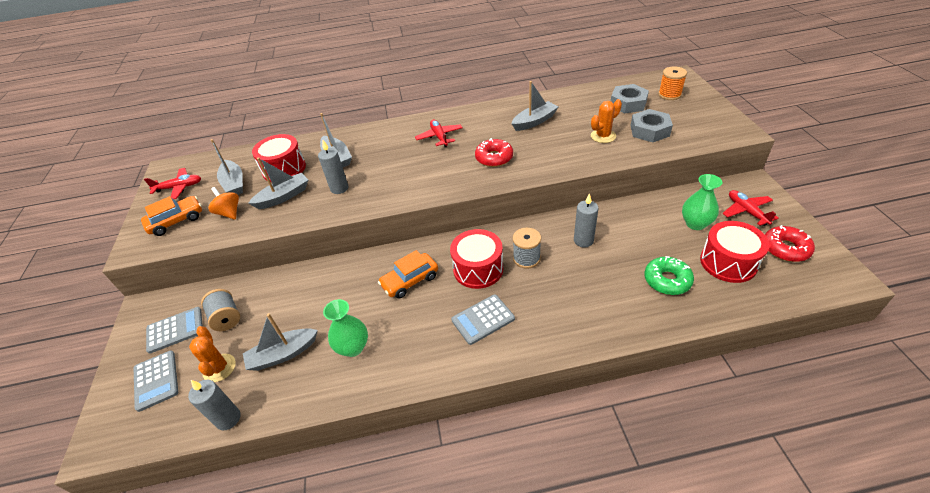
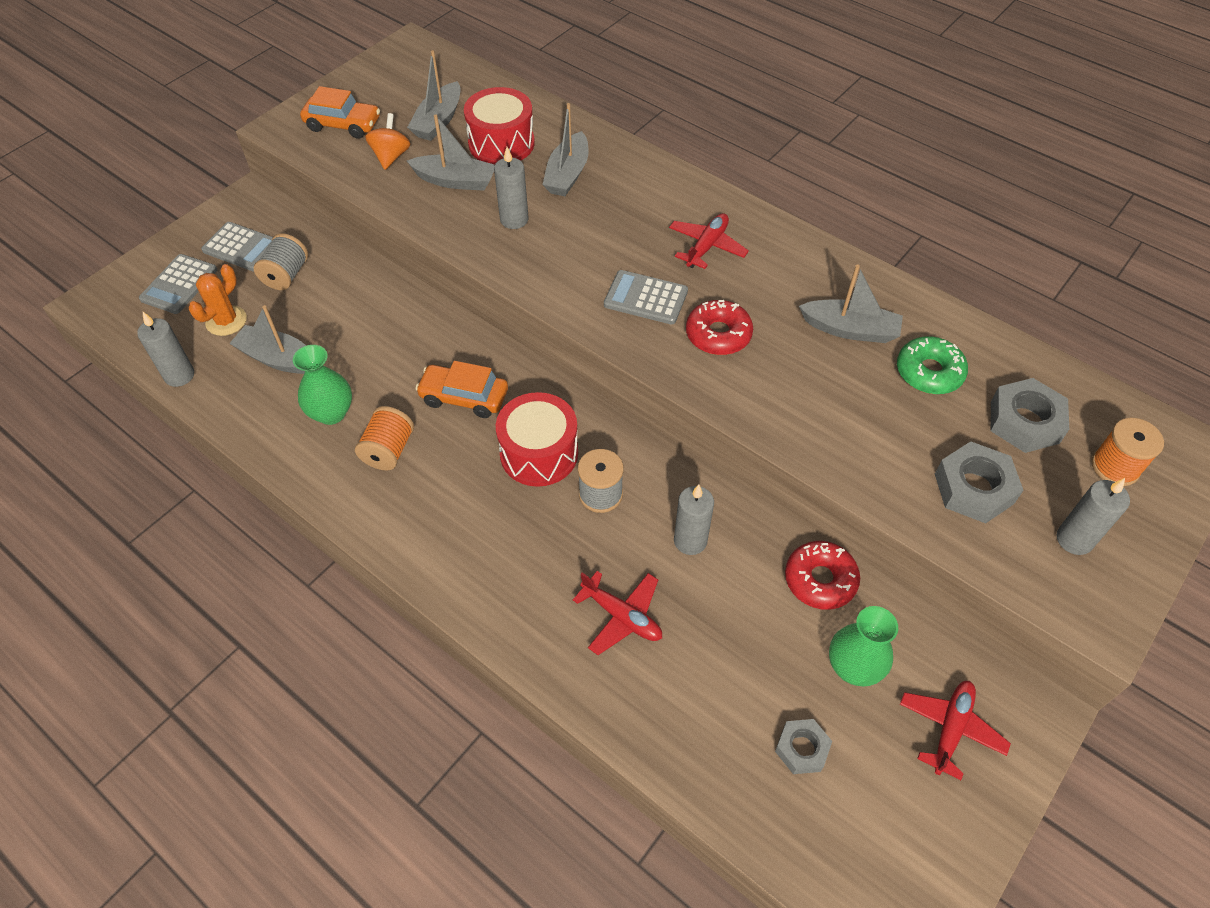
camera: 45 degrees right, 10 degrees up
(179, 187) = (392, 82): red plane -> red plane (621, 616)
(409, 333) = (388, 450): none -> orange spool
(483, 319) = (463, 509): grey calculator -> grey calculator (646, 298)
(603, 136) = (897, 434): orange cactus -> none
(667, 280) = (696, 683): green donut -> green donut (929, 372)
(696, 119) = (1074, 539): none -> grey candle
(728, 262) = (801, 749): red drum -> grey nut
(785, 249) = (904, 820): red donut -> red donut (820, 580)

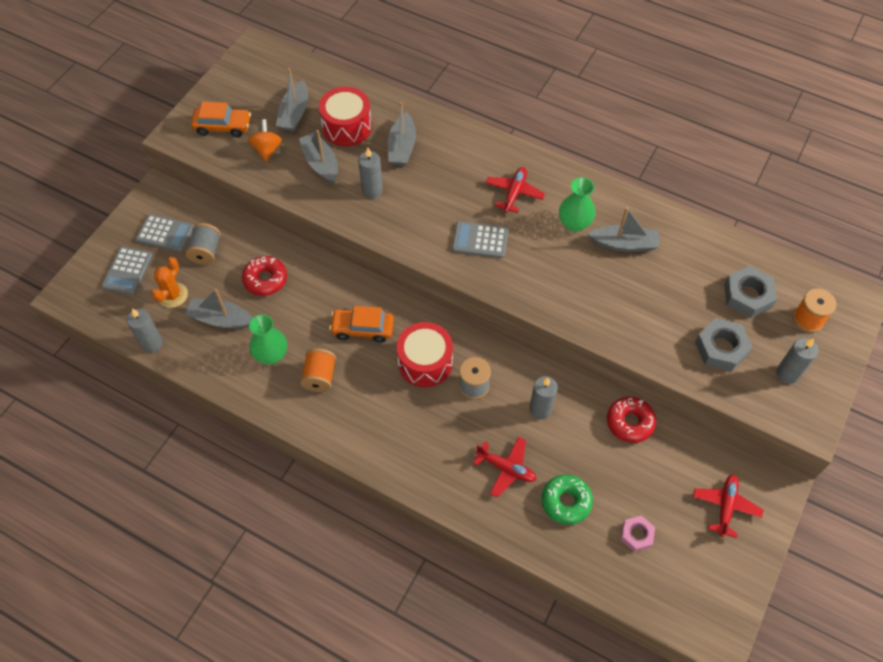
camera: 10 degrees left, 5 degrees up
(455, 181) = (321, 164): grey boat -> grey boat turned 120 degrees counterclockwise
(718, 334) = (535, 261): red donut -> red donut (265, 279)
(801, 749) = (636, 535): grey nut -> pink nut
(853, 667) = (660, 477): green vase -> green vase (574, 223)
(929, 372) = (681, 269): green donut -> green donut (566, 502)

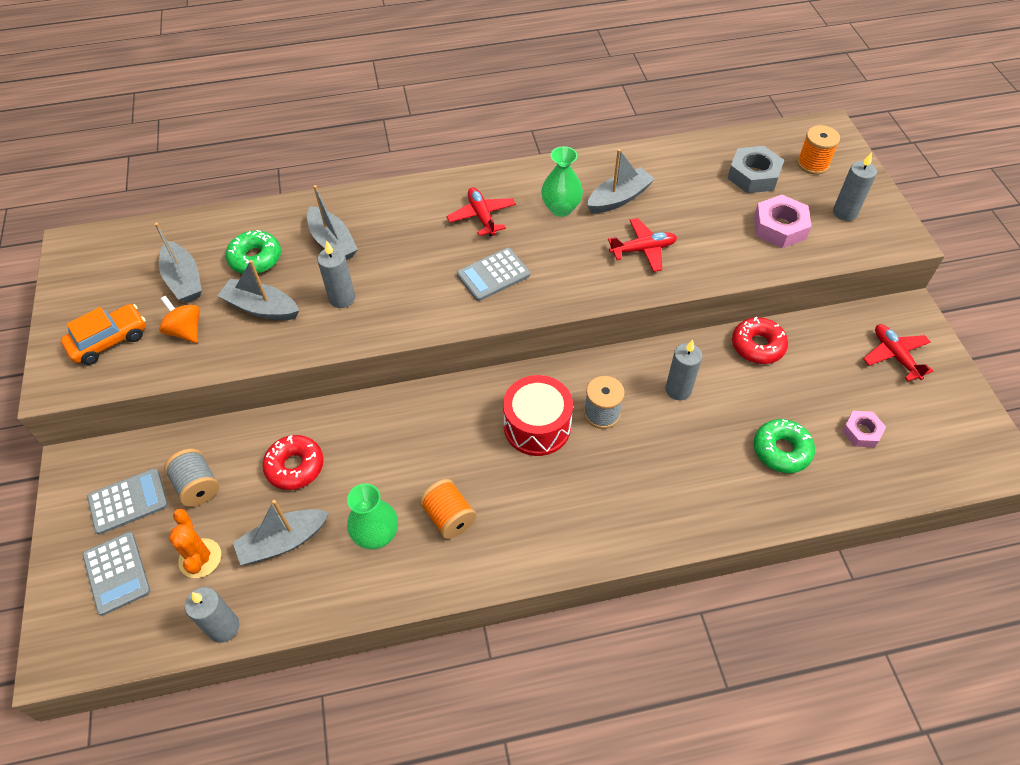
camera: 40 degrees left, 5 degrees down
(347, 127) = (255, 258): red drum -> green donut
(362, 329) = (445, 440): orange car -> none
(506, 468) = (705, 463): red plane -> red plane (643, 250)
(721, 348) = (779, 227): grey nut -> pink nut

